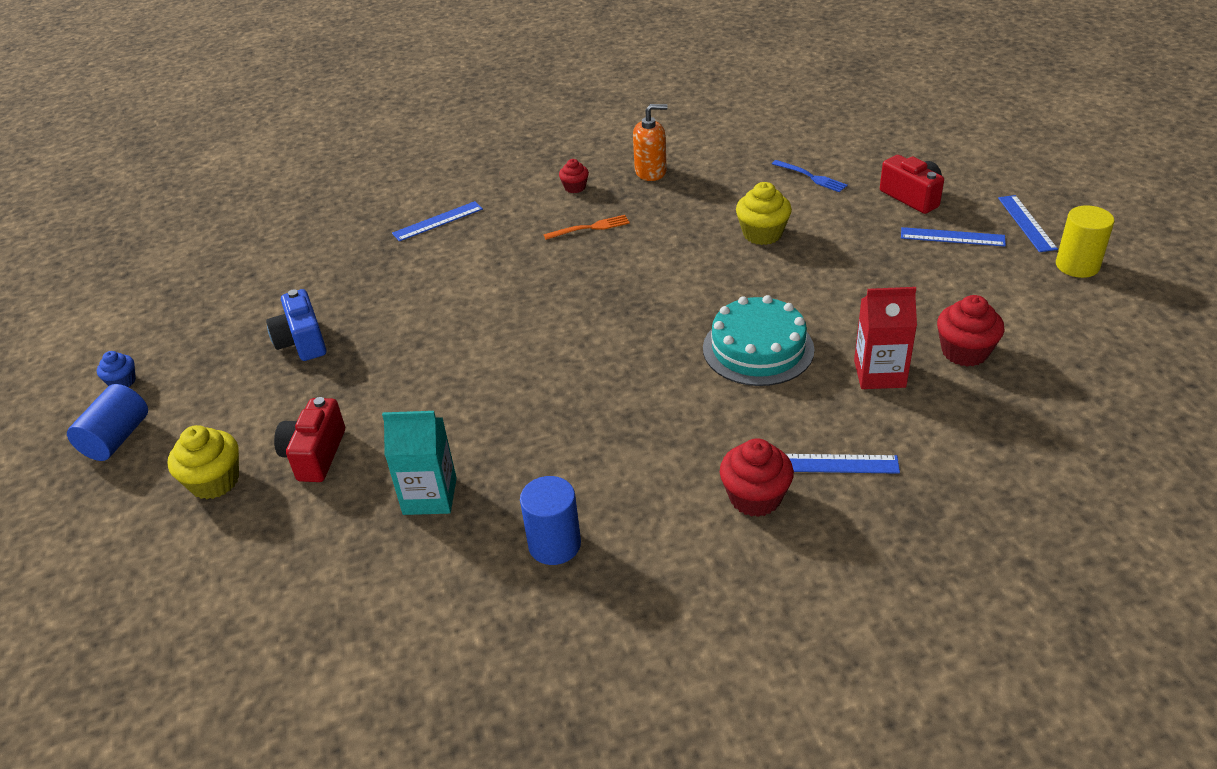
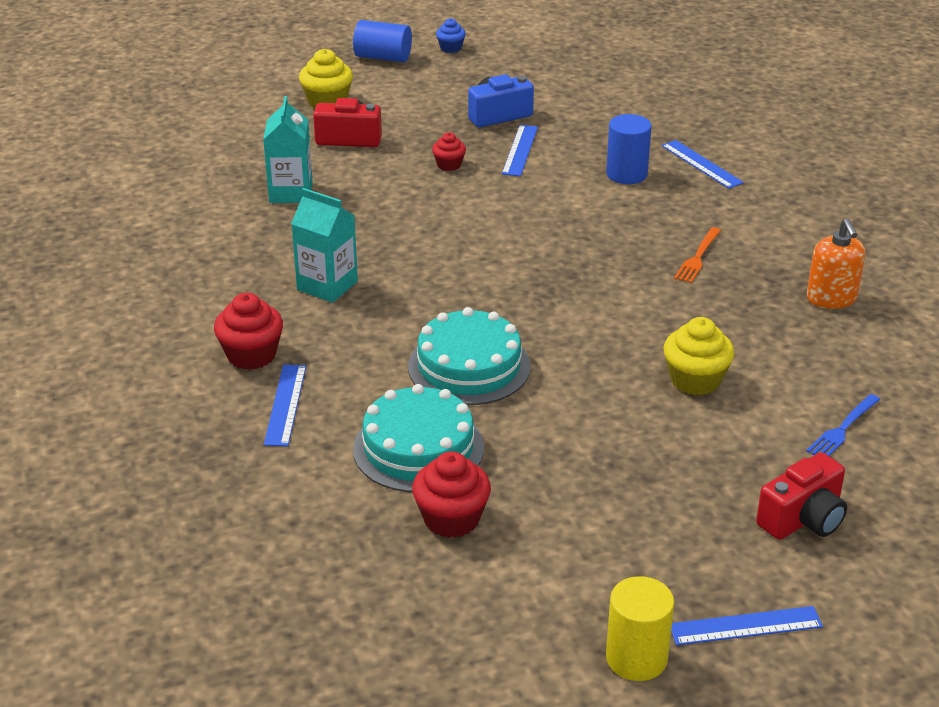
camera: 85 degrees right, 5 degrees down
(554, 544) = (222, 252): blue cylinder -> blue cylinder (626, 174)
(575, 187) = (784, 245): red cupcake -> red cupcake (449, 165)
(590, 228) = (697, 258): orange fork -> orange fork turned 45 degrees clockwise
(627, 450) = (327, 286): none -> turquoise carton
(879, 374) = (418, 448): red carton -> turquoise cake
(952, 237) = (701, 544): blue ruler -> blue ruler (520, 150)

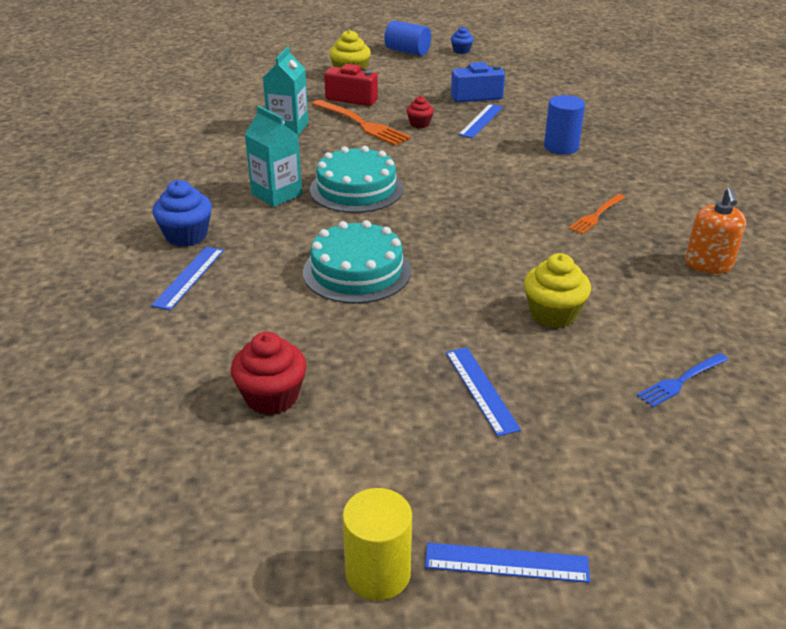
camera: 15 degrees right, 0 degrees up
(251, 355) = (186, 235): red cupcake -> blue cupcake
(380, 175) = (362, 124): none -> orange fork
(418, 448) = (277, 330): turquoise cake -> turquoise cake (356, 189)
(701, 164) = (628, 147): blue ruler -> blue ruler (481, 389)
(803, 519) = (610, 461): red camera -> none

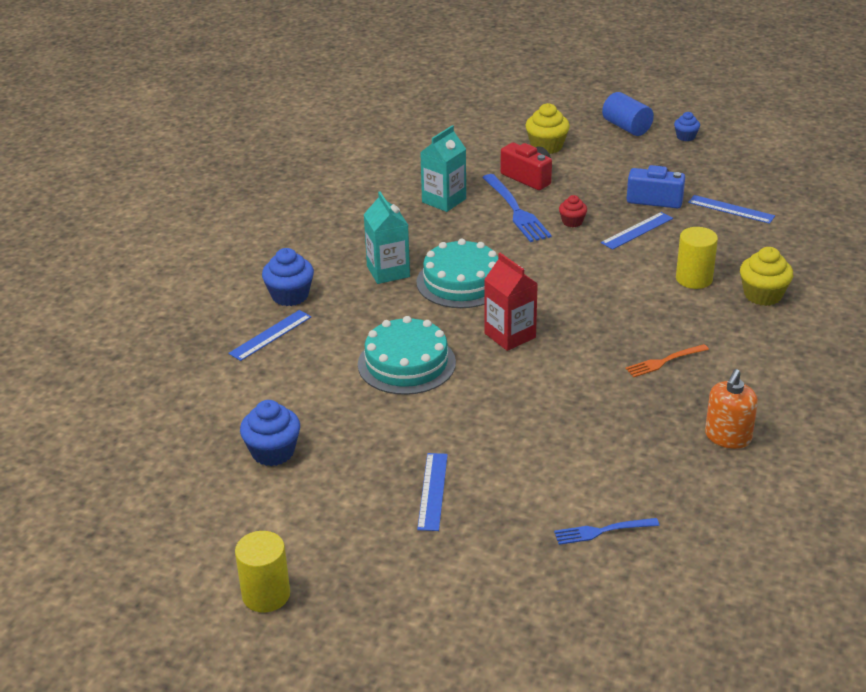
camera: 25 degrees right, 0 degrees up
(272, 397) = (273, 452): red cupcake -> blue cupcake
(362, 124) = (516, 211): orange fork -> blue fork
(439, 224) = (510, 335): none -> red carton
(506, 563) = (356, 616): blue ruler -> blue ruler (731, 209)
(553, 314) = (543, 445): yellow cupcake -> yellow cupcake (763, 295)
(561, 147) = (694, 279): blue cylinder -> yellow cylinder

